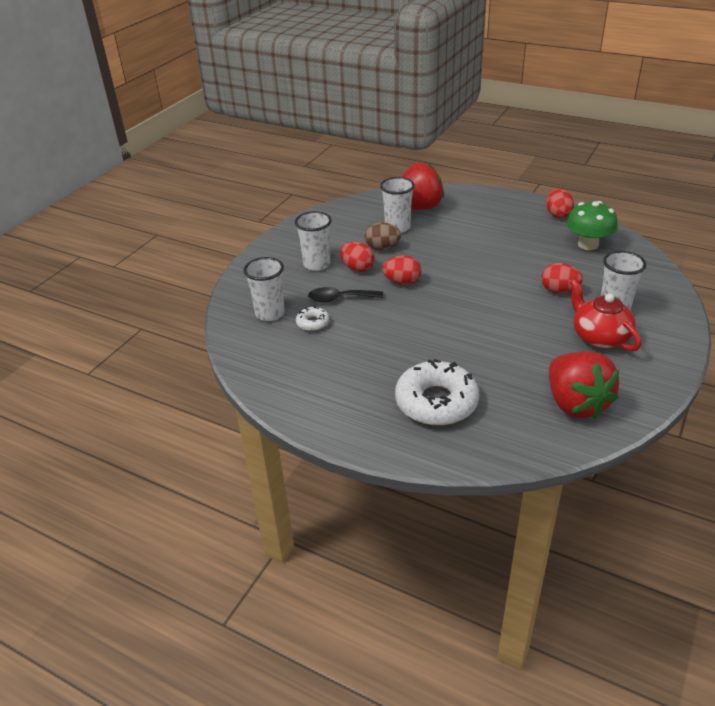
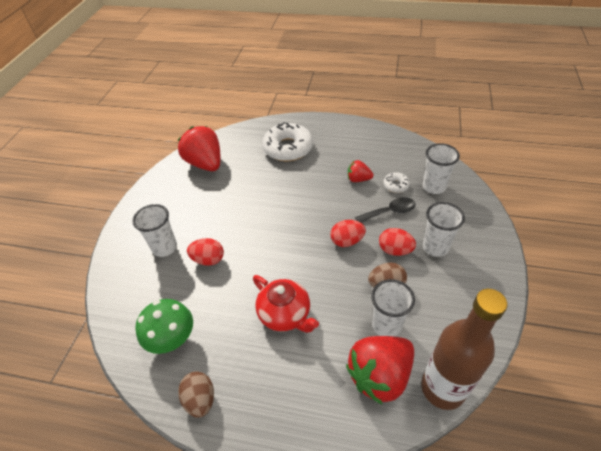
camera: 165 degrees right, 10 degrees up
(354, 338) = (358, 179): none -> red strawberry
(376, 198) = (443, 388): none -> brown bottle
(557, 214) = (200, 399): red egg -> brown egg
(599, 337) = (182, 216): red teapot -> red teapot (285, 314)

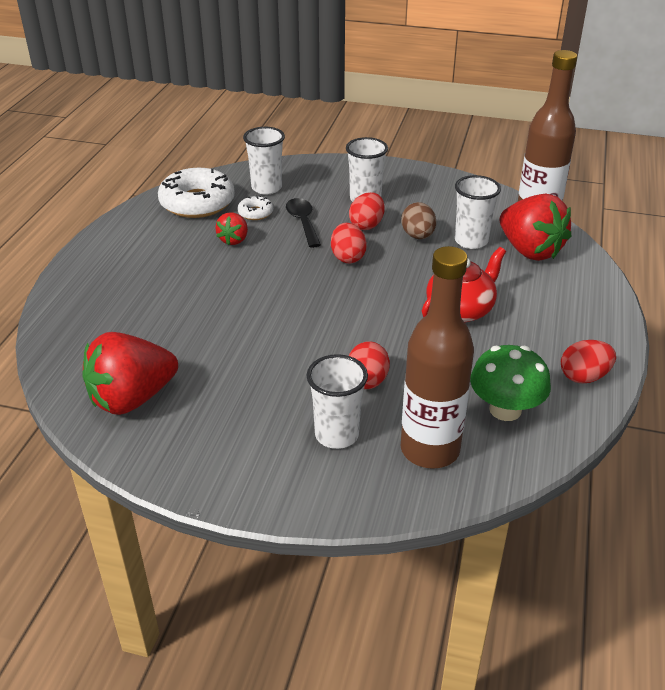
camera: 90 degrees left, 10 degrees down
(144, 293) = (430, 450): none -> brown bottle
(200, 399) = (584, 377): brown egg -> red egg
(288, 148) = (133, 300): white donut -> white donut (197, 203)

